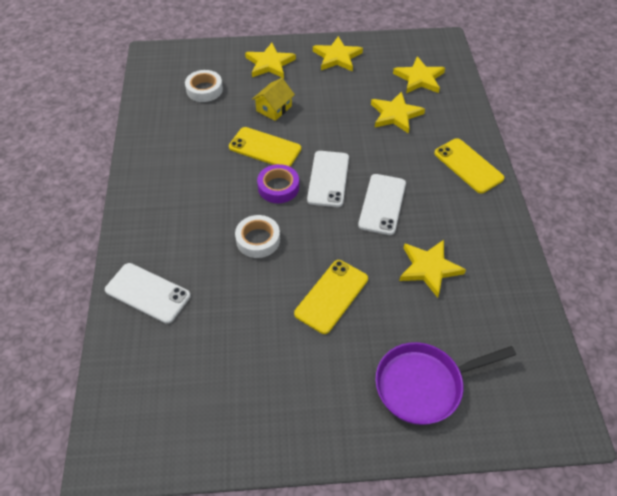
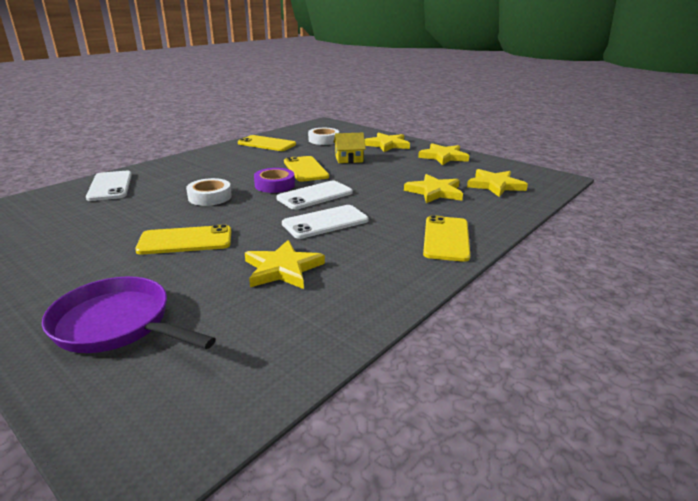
camera: 45 degrees right, 25 degrees down
(164, 130) = (266, 144): none -> yellow phone

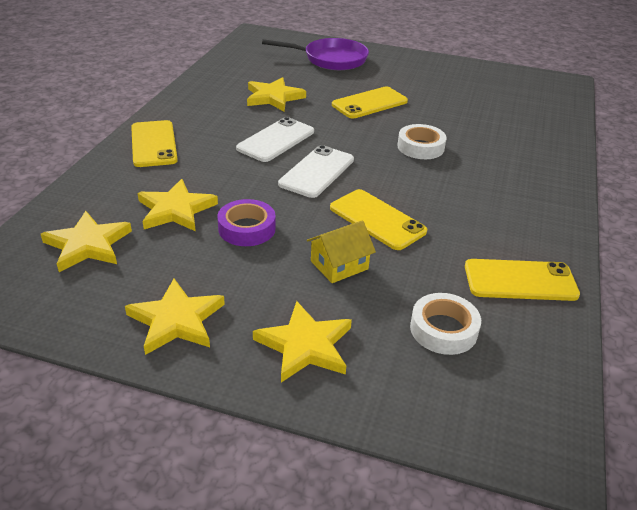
camera: 155 degrees right, 10 degrees up
(110, 186) = (538, 140): white phone -> none
(274, 185) = (379, 179): purple tape -> purple tape (247, 228)

